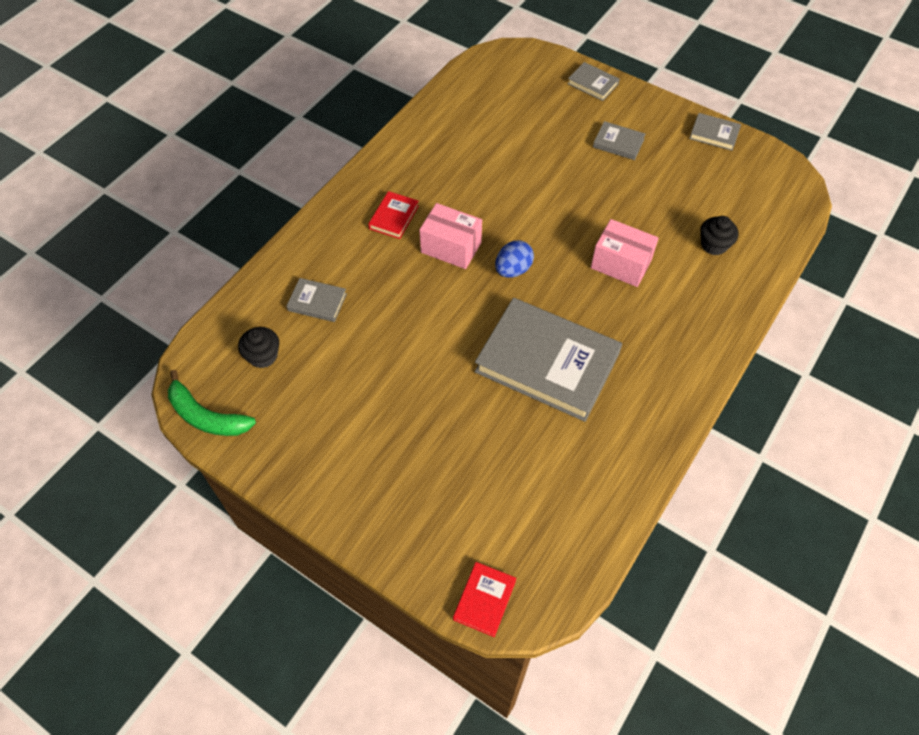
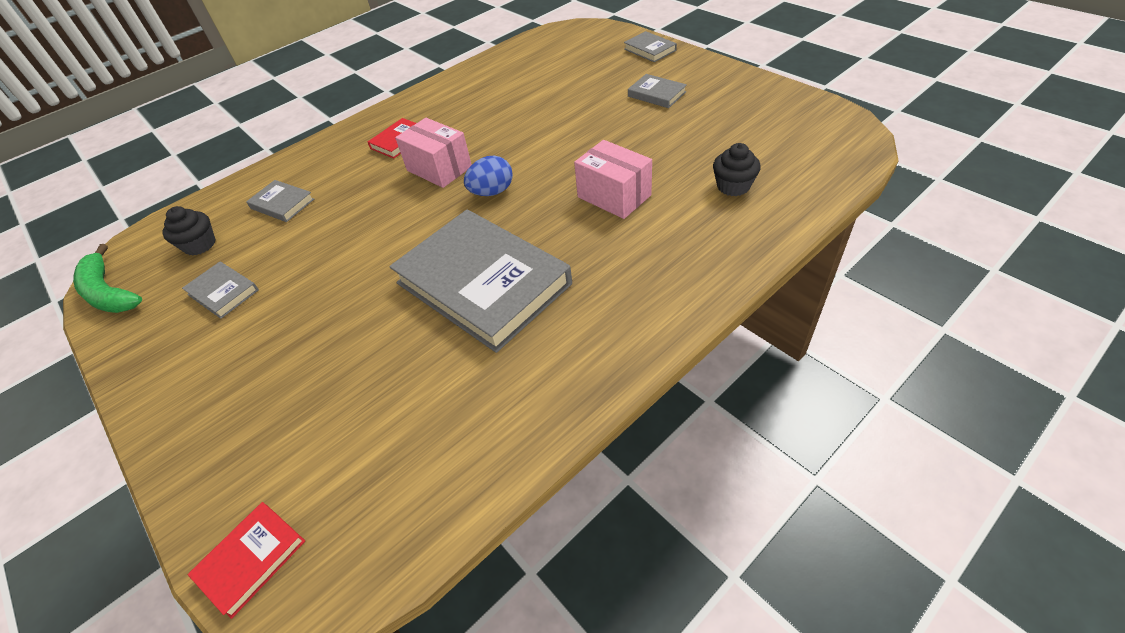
camera: 20 degrees right, 10 degrees down
(714, 134) = (767, 90): grey book -> grey book (223, 292)

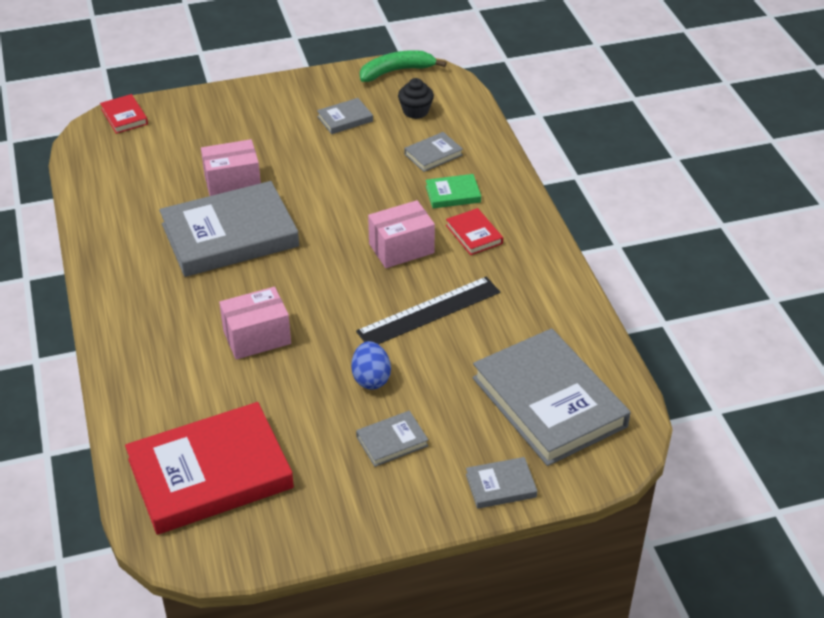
camera: 110 degrees right, 5 degrees down
(345, 170) = (453, 194): none -> green book
(386, 328) = (232, 183): none -> pink box
(492, 192) = (334, 269): blue egg -> blue egg (371, 378)
(511, 127) = (429, 311): none -> black ruler
(563, 58) = (549, 402): none -> grey book
(733, 186) = (195, 415): black cupcake -> none
(777, 151) = (210, 474): none -> red book

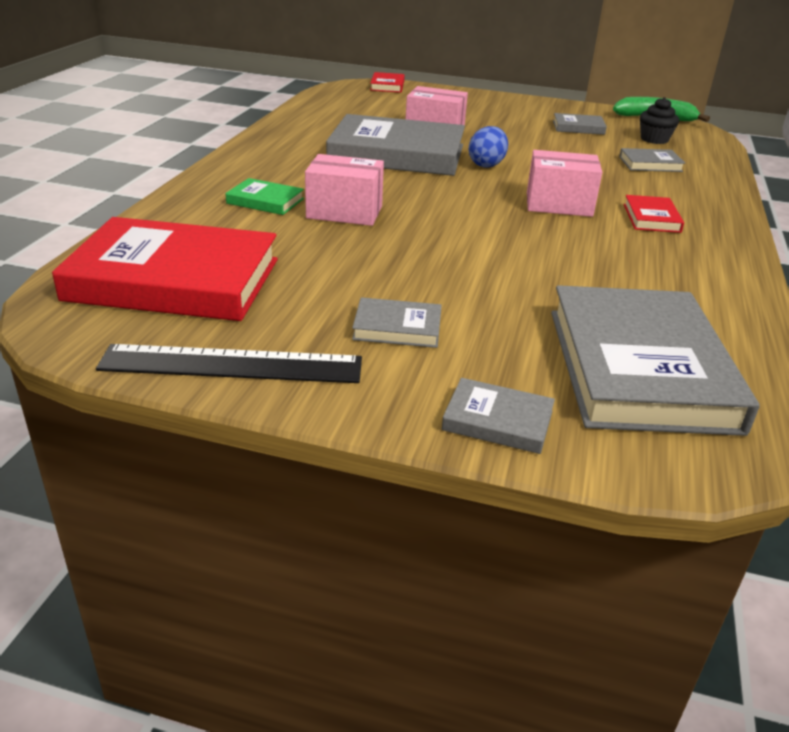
camera: 30 degrees right, 10 degrees down
(371, 378) = (428, 274): blue egg -> blue egg (486, 165)
(429, 311) = (547, 250): black ruler -> black ruler (232, 364)
(453, 194) = (650, 189): green book -> green book (265, 201)

